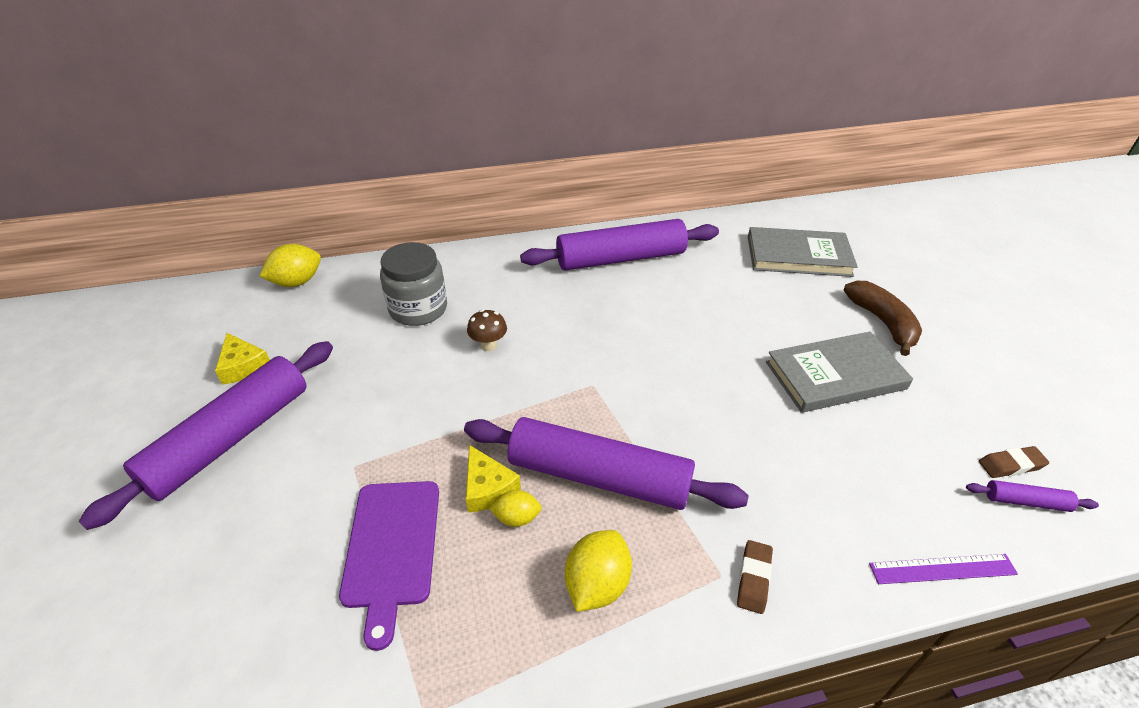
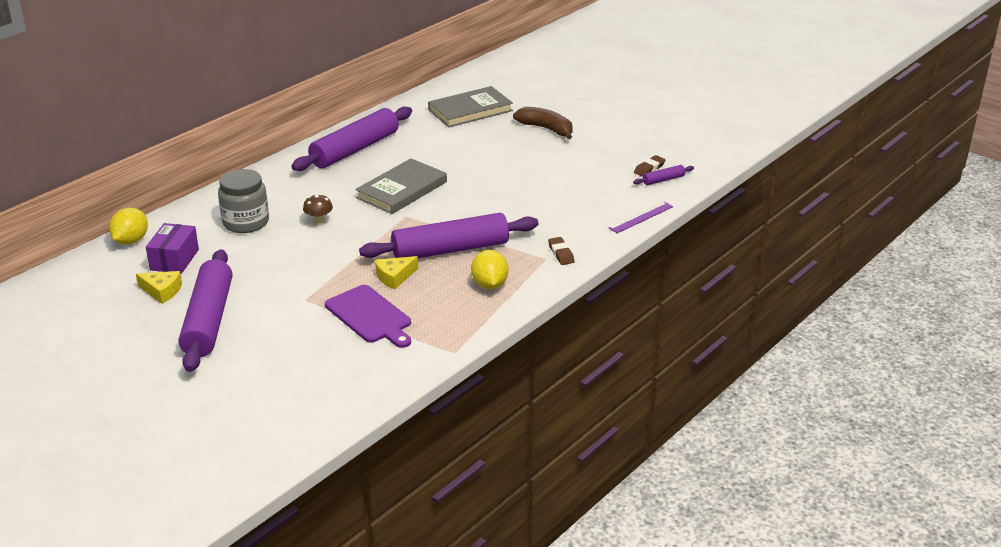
camera: 35 degrees left, 10 degrees down
(302, 327) = (174, 260): none -> purple box
(487, 487) = (394, 277): yellow cheese -> yellow cheese turned 120 degrees clockwise
(516, 518) = (424, 280): yellow lemon -> none
(835, 375) = (539, 163): grey book -> grey book (402, 190)

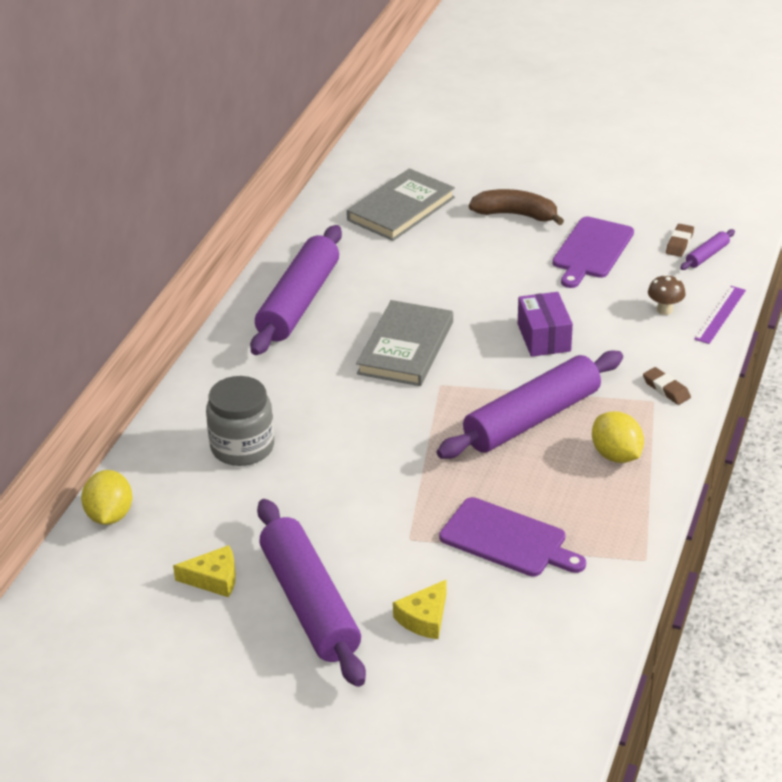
camera: 20 degrees left, 5 degrees up
(174, 260) = (192, 528): purple box -> purple box (544, 337)
(319, 222) = (337, 422): brown mushroom -> brown mushroom (664, 310)
(394, 277) = (494, 476): yellow cheese -> yellow cheese (424, 618)
(581, 160) = (591, 250): none -> purple cutting board

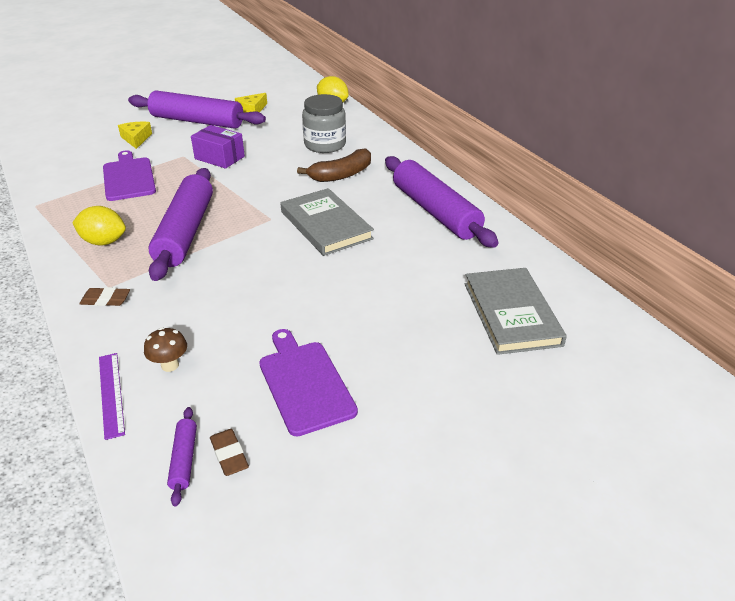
camera: 130 degrees right, 0 degrees up
(507, 539) = (129, 177): purple cutting board -> purple cutting board turned 90 degrees clockwise
(516, 215) = (421, 374): brown banana -> brown banana (341, 175)
(544, 337) = (244, 283): purple box -> purple box (219, 158)

